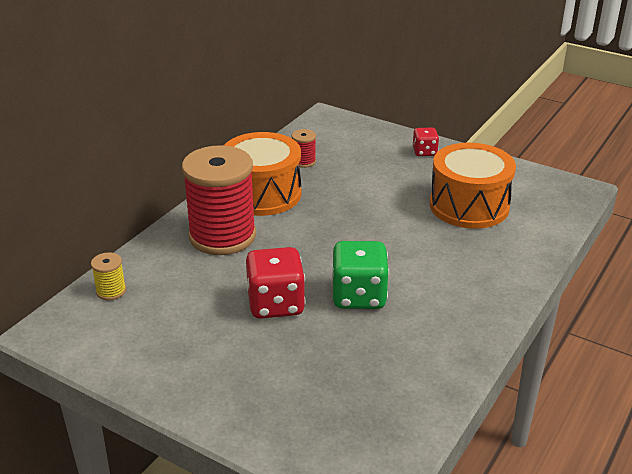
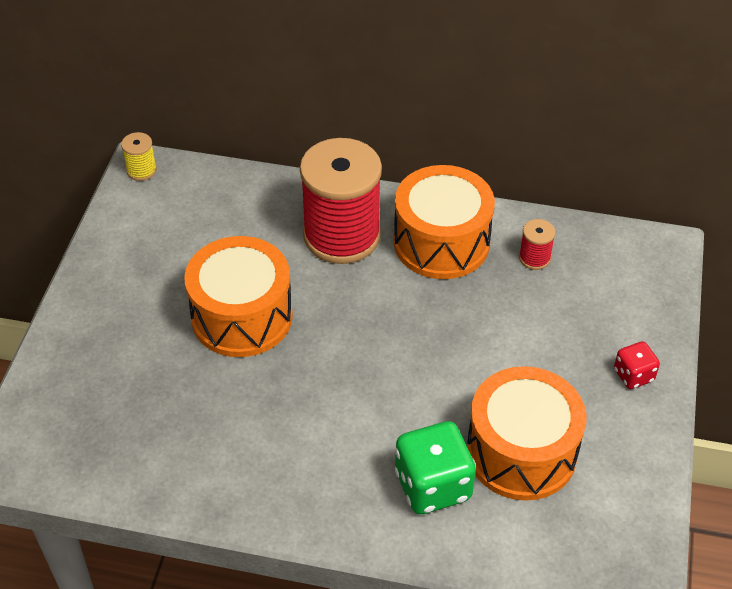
camera: 70 degrees right, 15 degrees up
(111, 291) = (215, 187): yellow spool -> yellow spool (141, 170)
(275, 304) = (242, 316): red dice -> orange drum
(358, 296) = (282, 383): green dice -> green dice (433, 485)

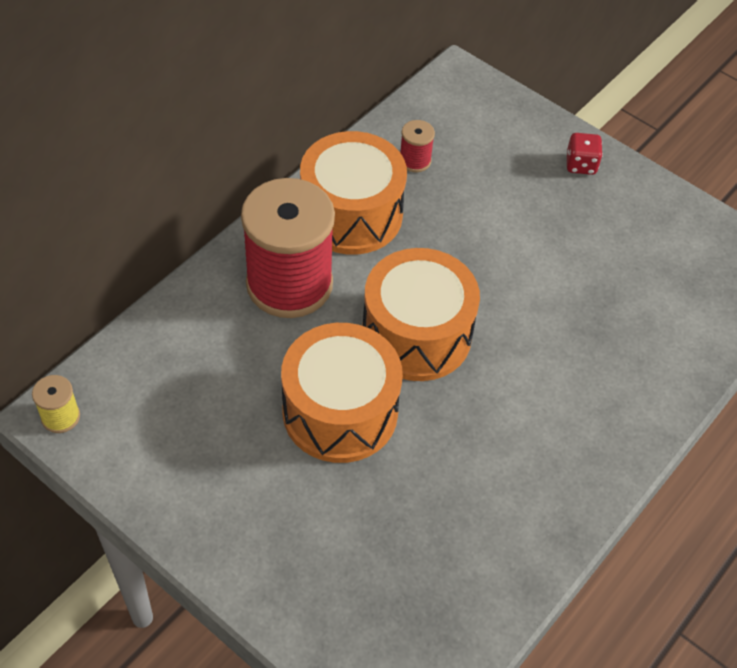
camera: 65 degrees left, 5 degrees up
(433, 485) = (622, 352): green dice -> none
(521, 452) = (619, 275): orange drum -> orange drum (416, 334)

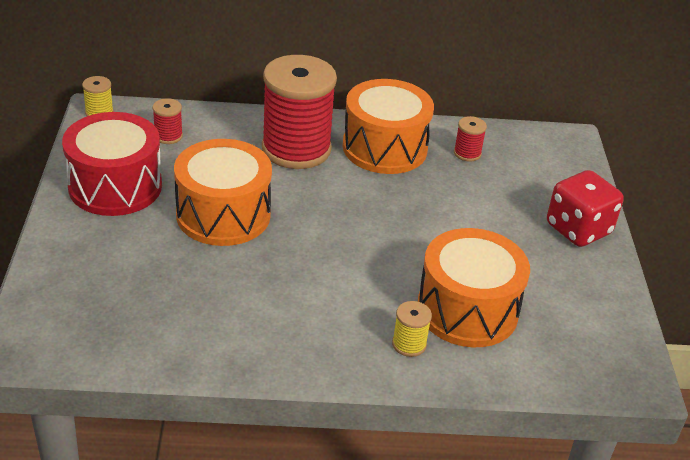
camera: 50 degrees right, 15 degrees down
(165, 378) = (168, 136): none -> red spool
(210, 479) = (115, 186): none -> red drum
(416, 334) = (324, 219): orange drum -> orange drum (467, 310)
(581, 165) = (578, 229): red dice -> red dice, size x1.83
(630, 386) = (409, 344): none -> yellow spool

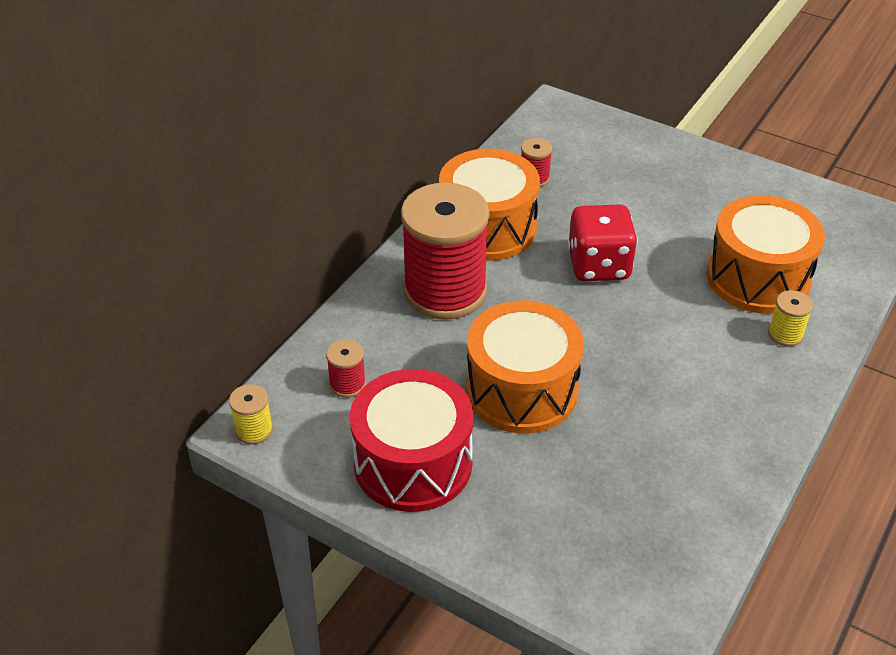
camera: 55 degrees left, 5 degrees up
(578, 229) = (686, 163): red dice -> red dice (599, 266)

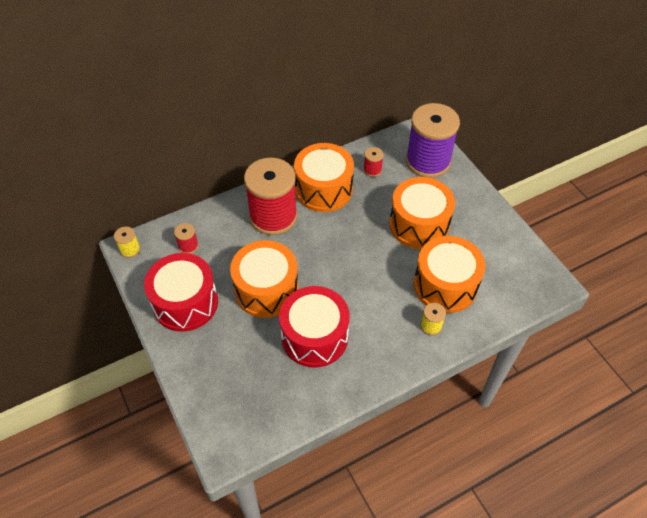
camera: 30 degrees right, 10 degrees up
(599, 140) = (428, 161): none -> purple spool
(599, 266) = (363, 238): red dice -> none
(646, 419) = (314, 337): none -> red drum
(657, 220) = (419, 224): none -> orange drum

